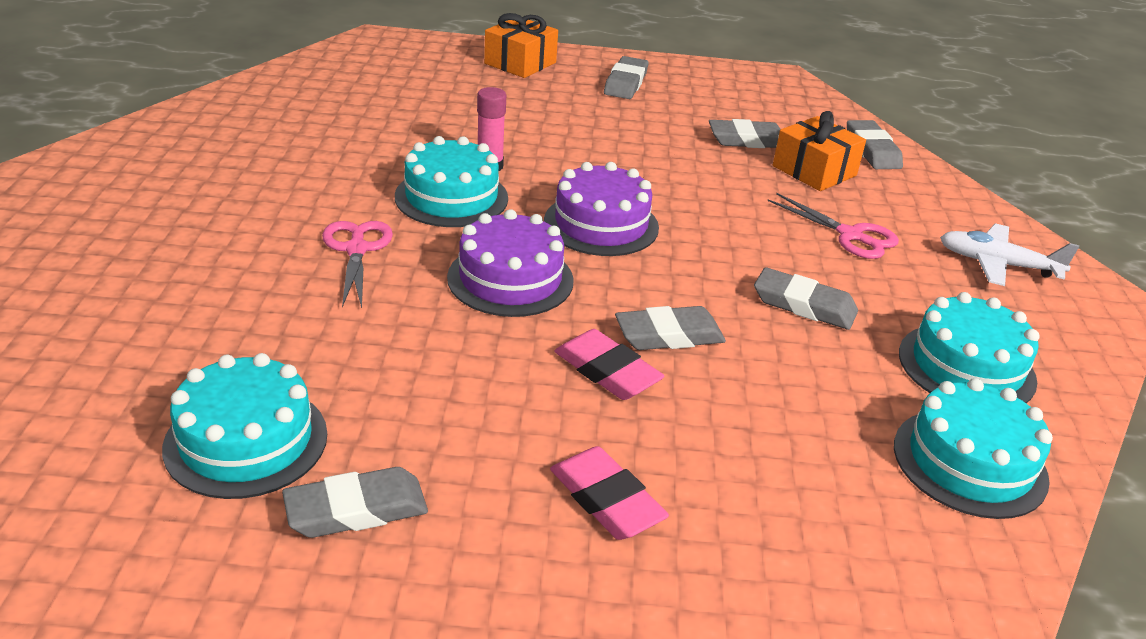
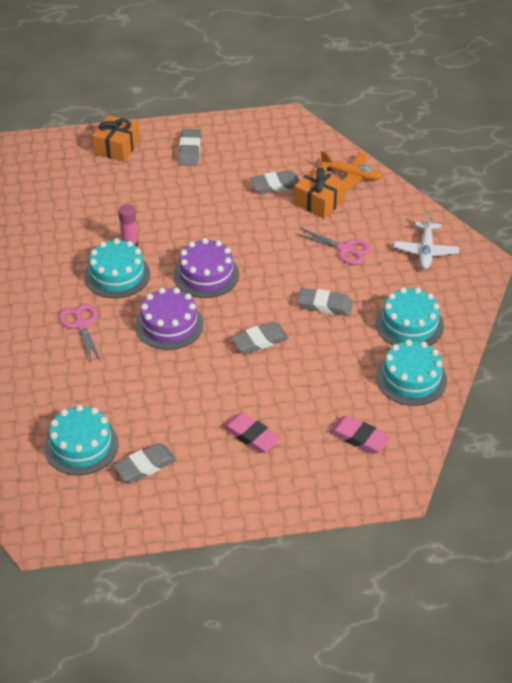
camera: 10 degrees left, 10 degrees up
(607, 371) = (234, 369): pink eraser -> pink eraser (359, 438)
(872, 150) = (351, 175): grey eraser -> orange plane
(997, 264) = (425, 251): white plane -> white plane turned 90 degrees counterclockwise

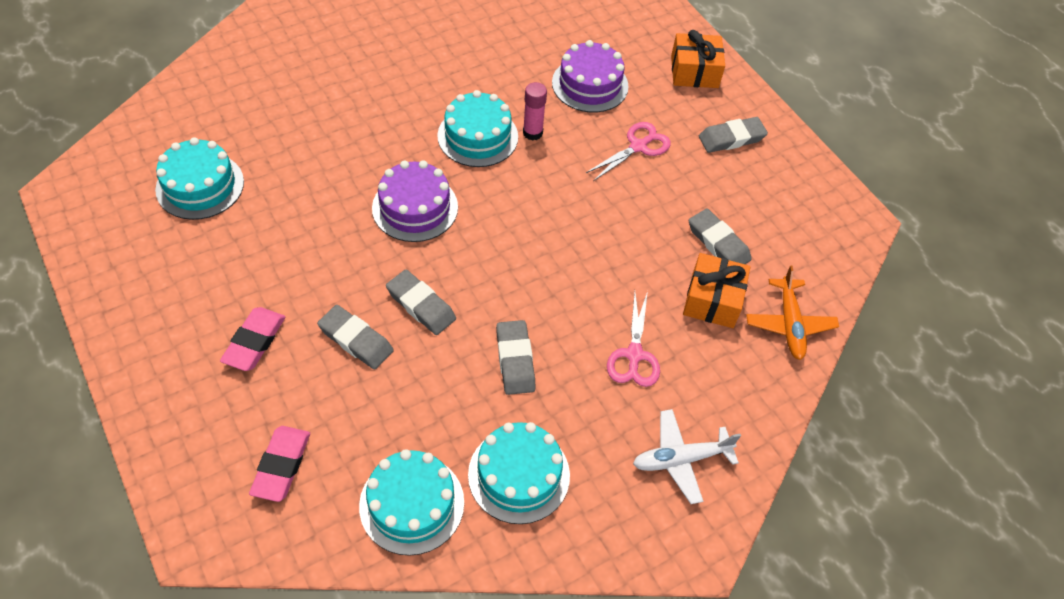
camera: 65 degrees right, 10 degrees up
(81, 325) = (385, 130): pink scissors -> pink scissors (638, 146)
(145, 466) = (182, 251): grey eraser -> grey eraser (356, 340)
(206, 274) = (515, 218): purple cake -> purple cake (590, 84)

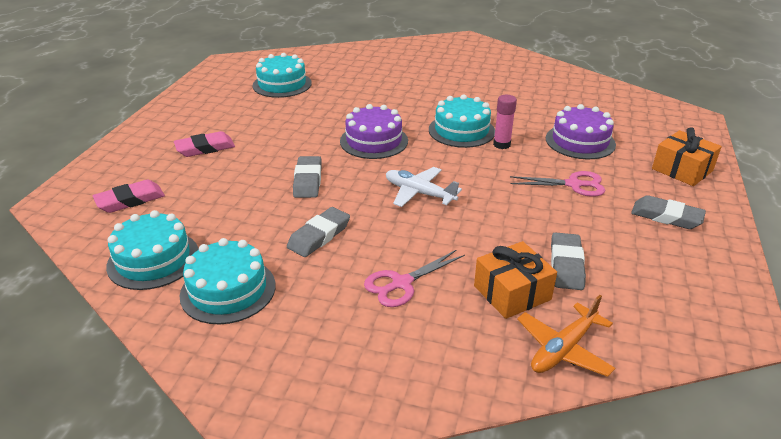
camera: 50 degrees right, 20 degrees down
(356, 340) = (250, 175): grey eraser -> none
(680, 459) = (342, 364): white plane -> white plane (419, 193)

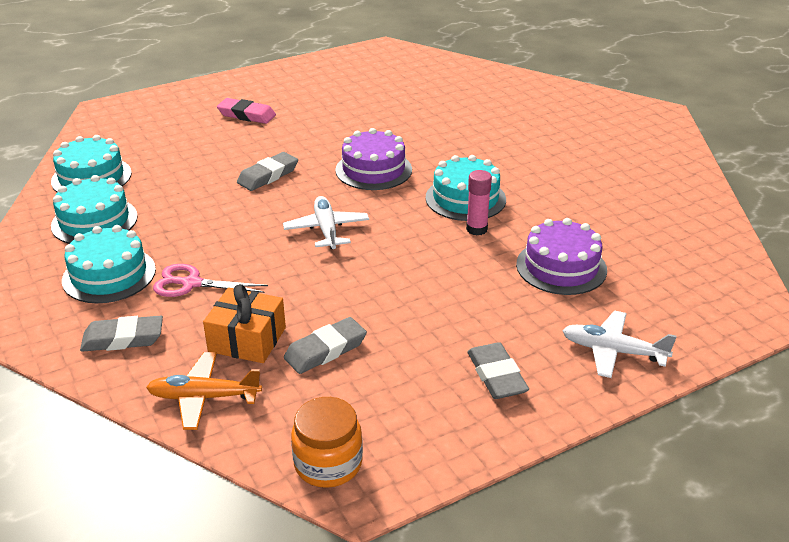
camera: 45 degrees right, 0 degrees up
(130, 200) = (143, 130): pink eraser -> none
(282, 84) = (392, 86): turquoise cake -> turquoise cake (109, 275)
(319, 236) = (203, 219): grey eraser -> grey eraser (123, 339)
(573, 184) = (469, 298): pink scissors -> none
(682, 170) = (613, 351): orange gift -> white plane
(699, 328) = (328, 463): none -> orange jar

